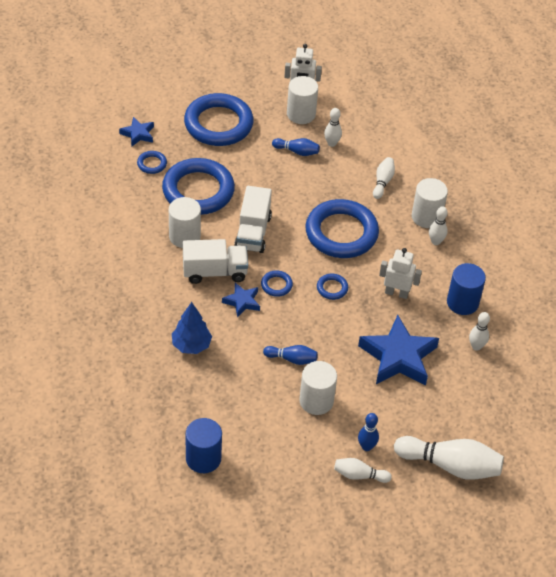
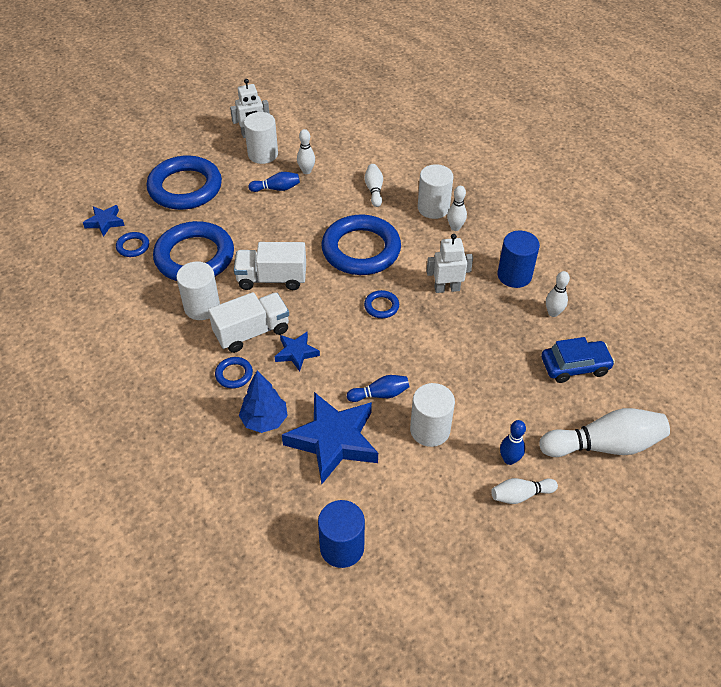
camera: 20 degrees left, 0 degrees up
(253, 232) = (272, 279): white truck -> white truck turned 105 degrees clockwise
(276, 285) = (323, 323): blue ring -> blue ring (234, 374)
(398, 357) = (485, 351): blue star -> blue star (333, 441)
(466, 396) = (575, 366): none -> blue car

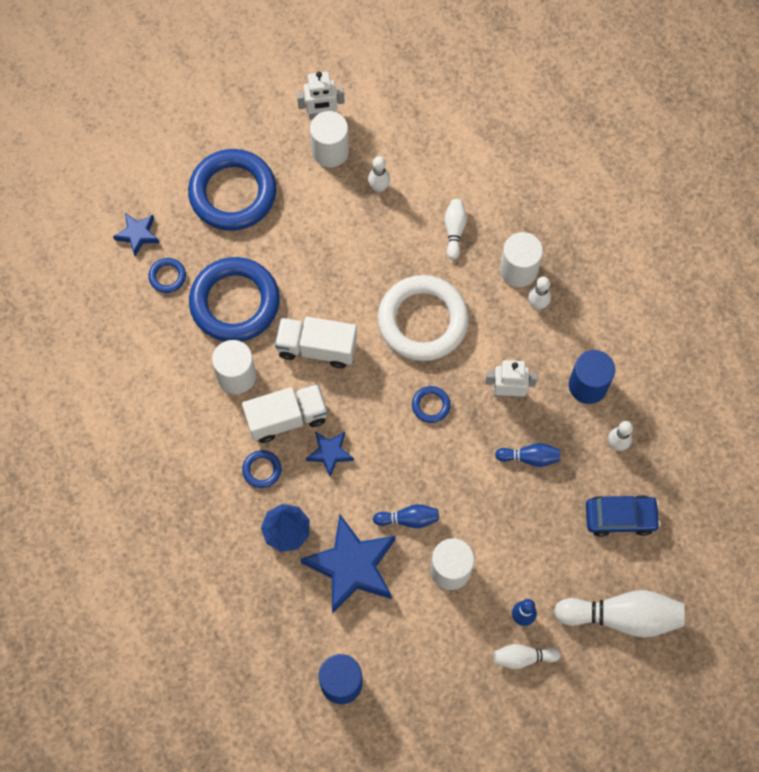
camera: 10 degrees right, 20 degrees up
(276, 189) = (339, 211): blue bowling pin -> blue bowling pin (529, 457)
(361, 250) = (422, 321): blue ring -> white ring

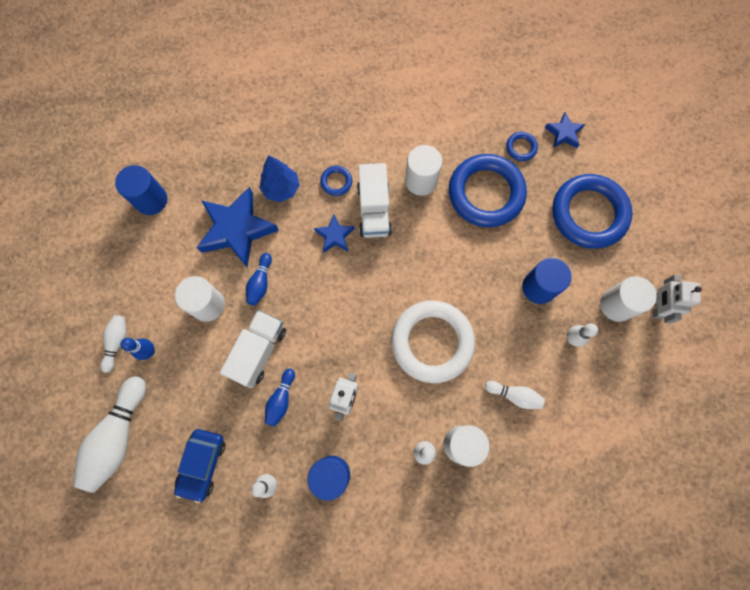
camera: 105 degrees right, 5 degrees up
(317, 348) = (429, 248): white truck -> white truck (258, 351)
(332, 228) = (538, 287): none -> blue cylinder
(431, 405) = (352, 328): blue ring -> none

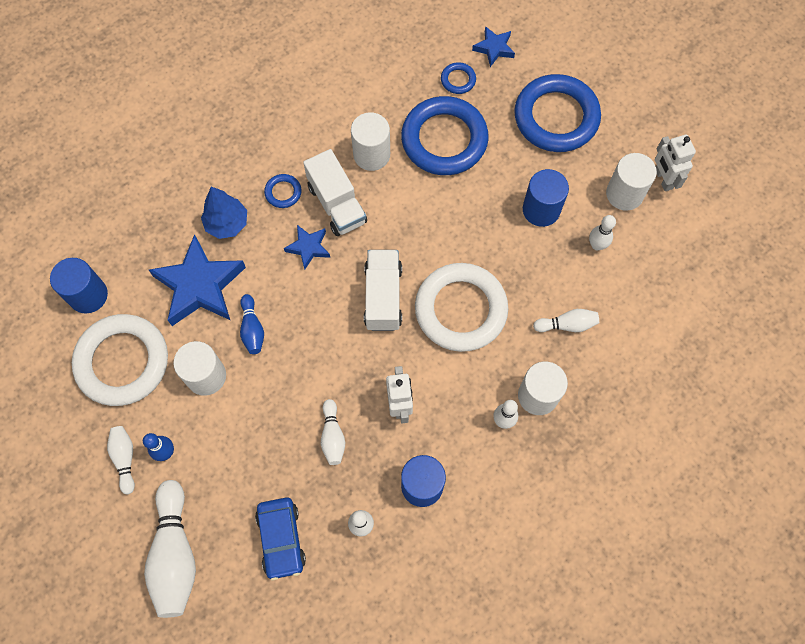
camera: 25 degrees left, 5 degrees down
(151, 264) = (123, 362): none -> white ring
(258, 351) = (285, 399): white truck -> white truck (383, 297)
(281, 399) = (332, 436): blue bowling pin -> white bowling pin

